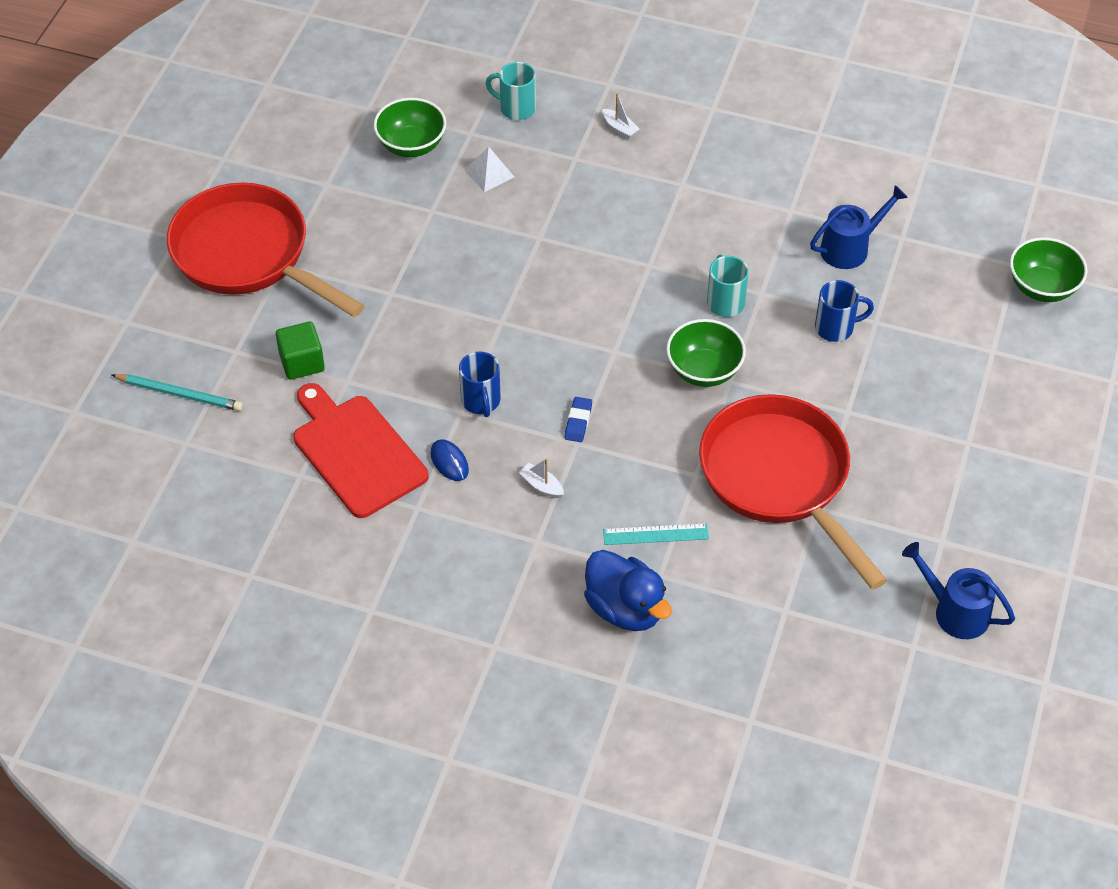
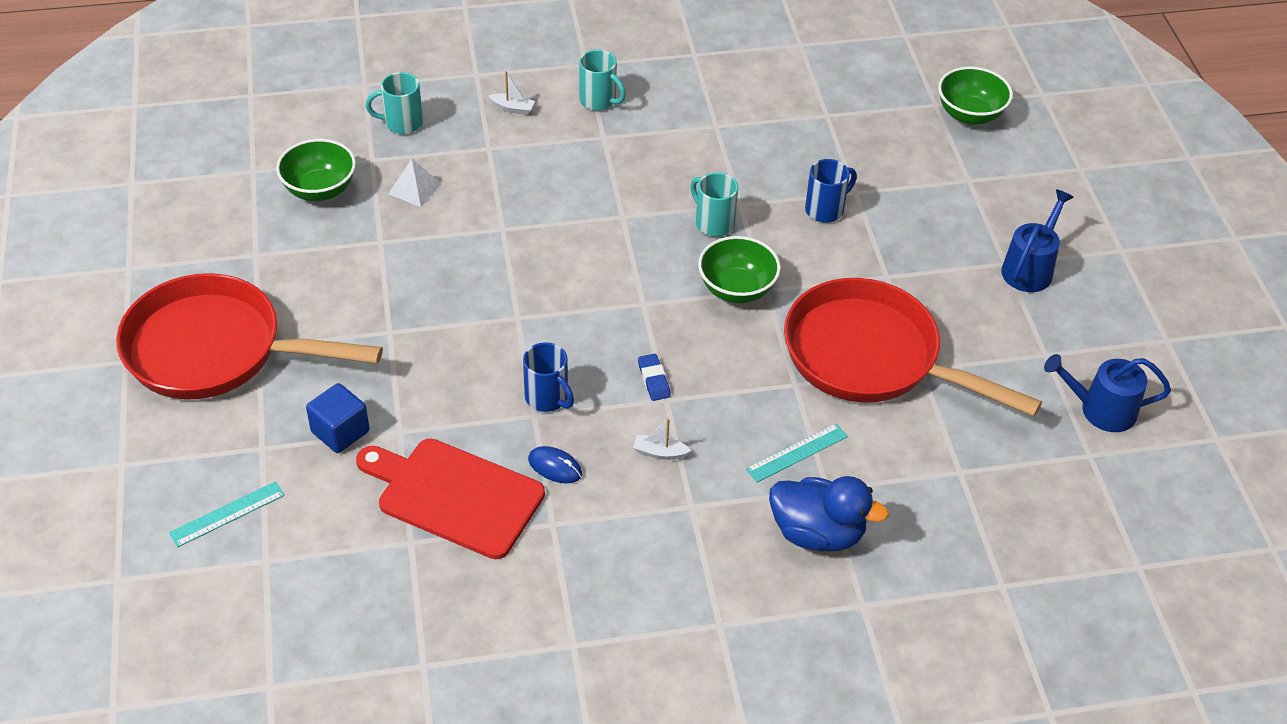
camera: 30 degrees left, 5 degrees down
(180, 394) = (227, 514): turquoise pencil -> turquoise ruler
(302, 362) = (340, 432): green cube -> blue cube
(701, 148) = (599, 101): none -> turquoise mug
(850, 248) = (789, 139): blue watering can -> blue watering can (1030, 268)

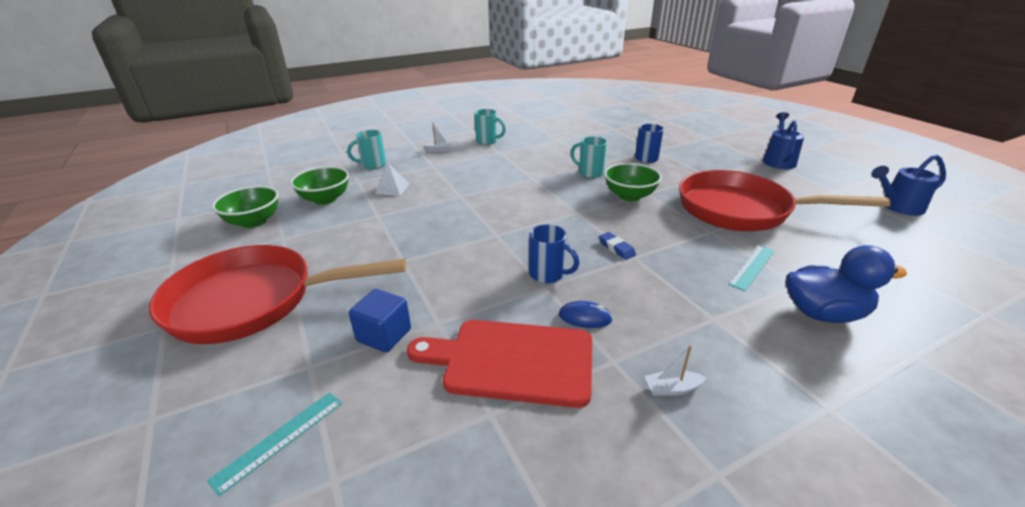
camera: 15 degrees left, 15 degrees down
(659, 452) = (657, 289): white boat -> white boat (672, 388)
(970, 114) = (682, 119): green bowl -> green bowl (254, 222)

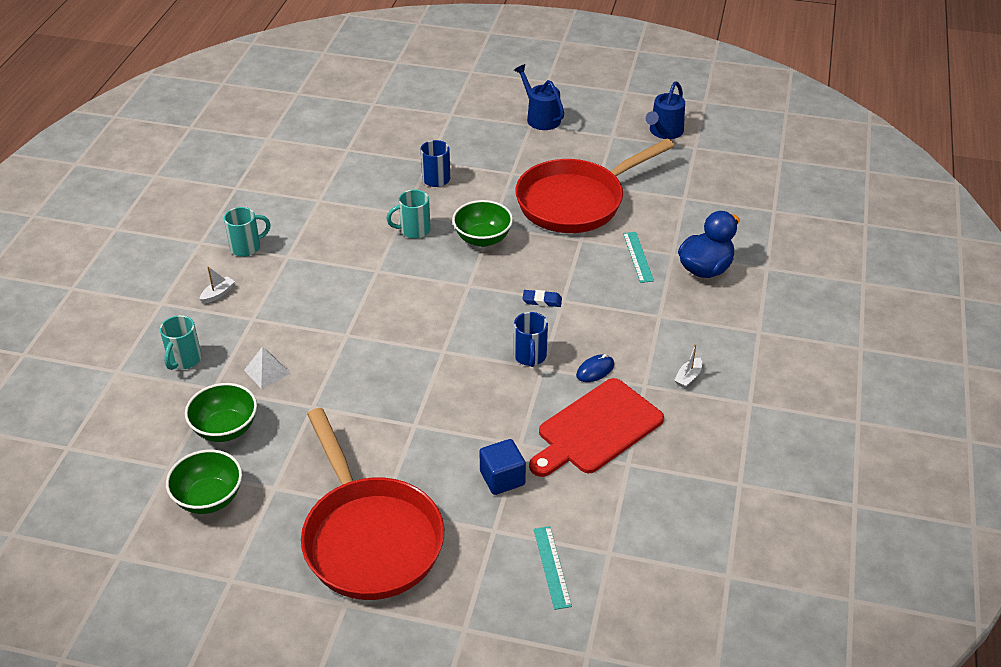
camera: 50 degrees left, 10 degrees up
(253, 301) = (369, 538): red pan -> red pan turned 60 degrees counterclockwise
(548, 274) = (530, 356): blue mug -> blue mug turned 105 degrees clockwise

